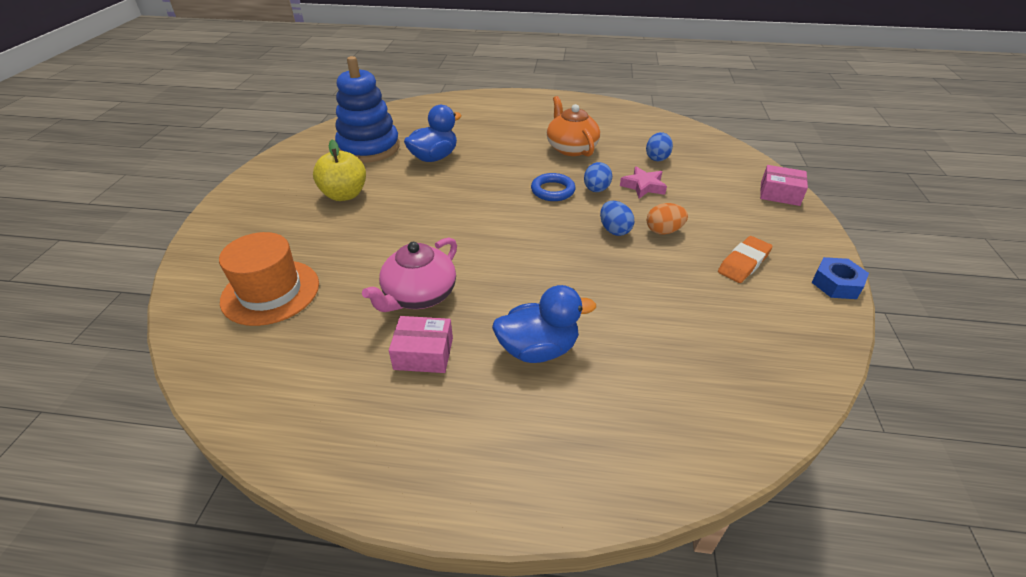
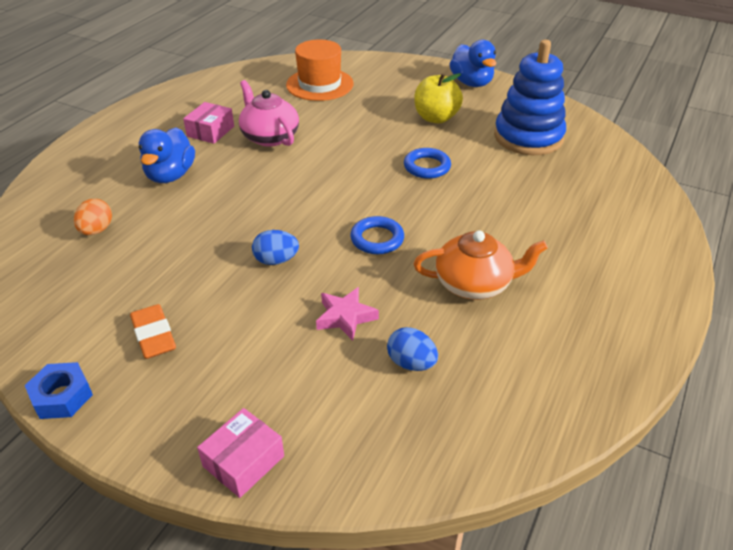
camera: 110 degrees right, 0 degrees up
(434, 157) = (490, 173): blue duck -> blue duck (471, 83)
(437, 186) = (427, 167): none -> blue ring
(596, 190) = (360, 273): blue egg -> none
(663, 231) = (249, 297): orange egg -> orange egg (96, 230)

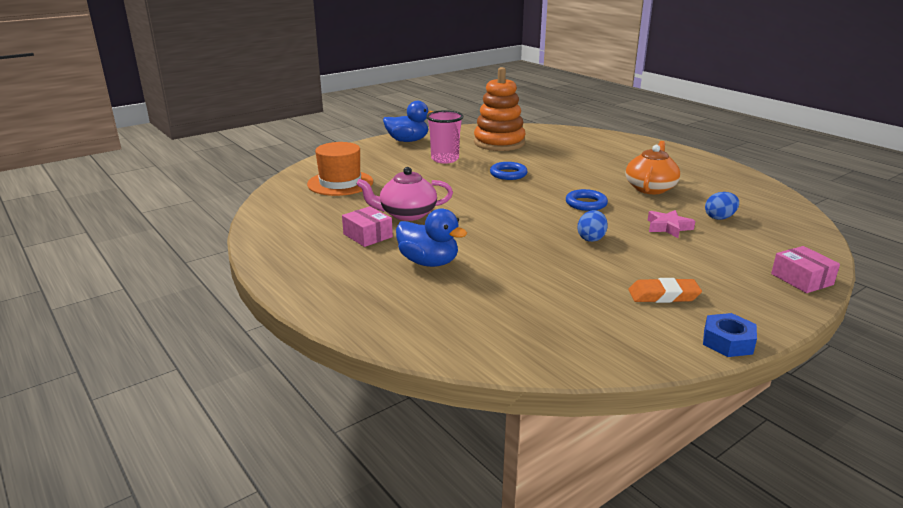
camera: 65 degrees left, 15 degrees down
(96, 230) = (494, 307): orange egg -> none
(436, 118) = (445, 159): yellow apple -> pink cup
(528, 137) = (499, 143): blue stacking toy -> orange stacking toy

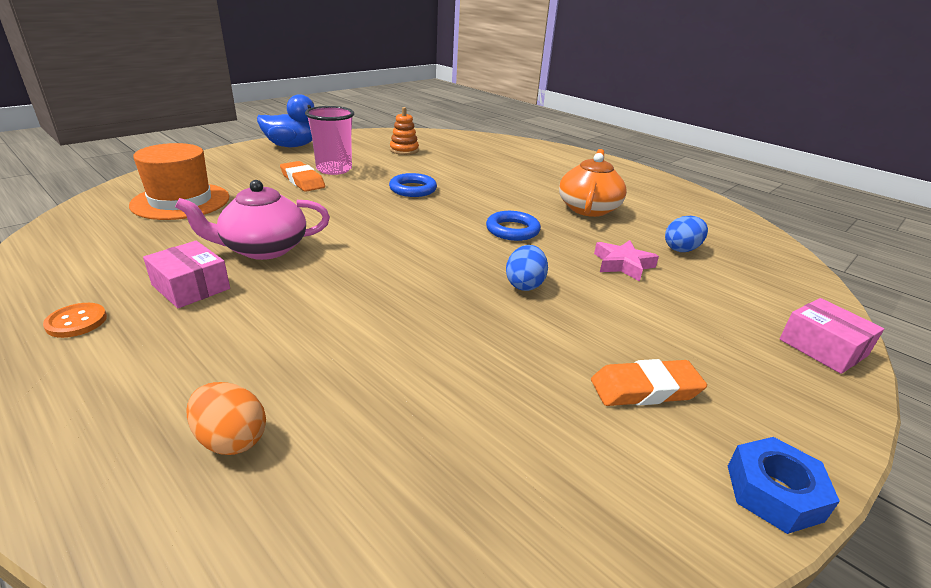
camera: 10 degrees left, 5 degrees up
(309, 252) = (76, 322): none -> orange button
(416, 306) = (231, 439): none -> orange egg
(422, 168) = (302, 180): none -> orange eraser
(429, 262) = (277, 336): blue duck -> none
(499, 143) = (404, 150): orange stacking toy -> orange stacking toy, size x0.47

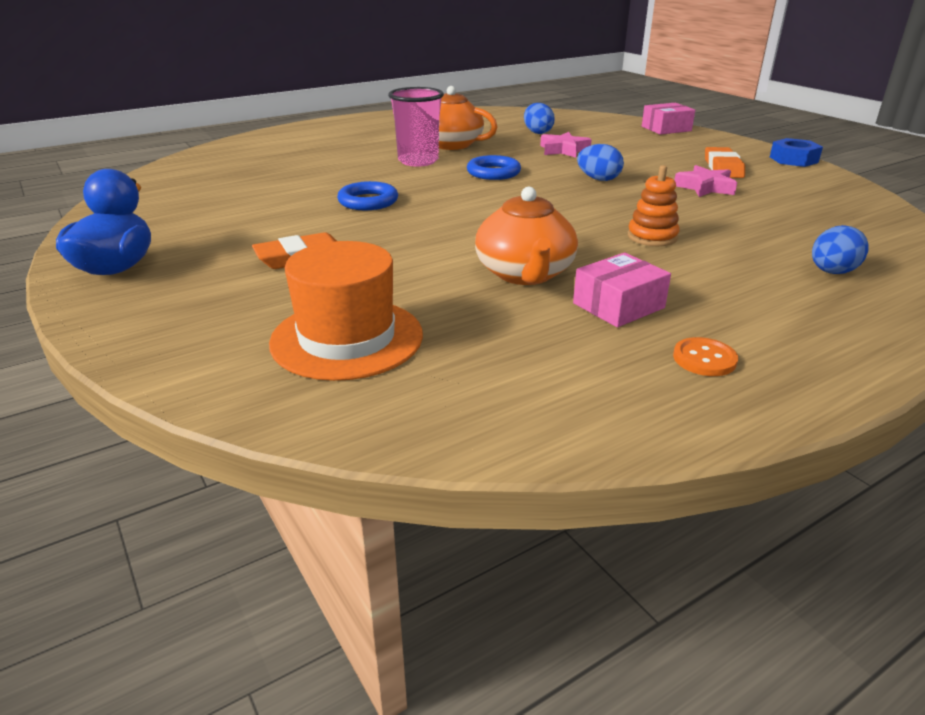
camera: 75 degrees left, 0 degrees up
(231, 439) = (831, 272): orange egg -> blue egg
(263, 249) = (525, 274): pink teapot -> orange teapot
(334, 169) = (265, 239): pink cup -> pink cup (418, 161)
(404, 150) = (212, 198): orange stacking toy -> orange stacking toy (652, 237)
(536, 362) = (705, 187): none -> pink star

